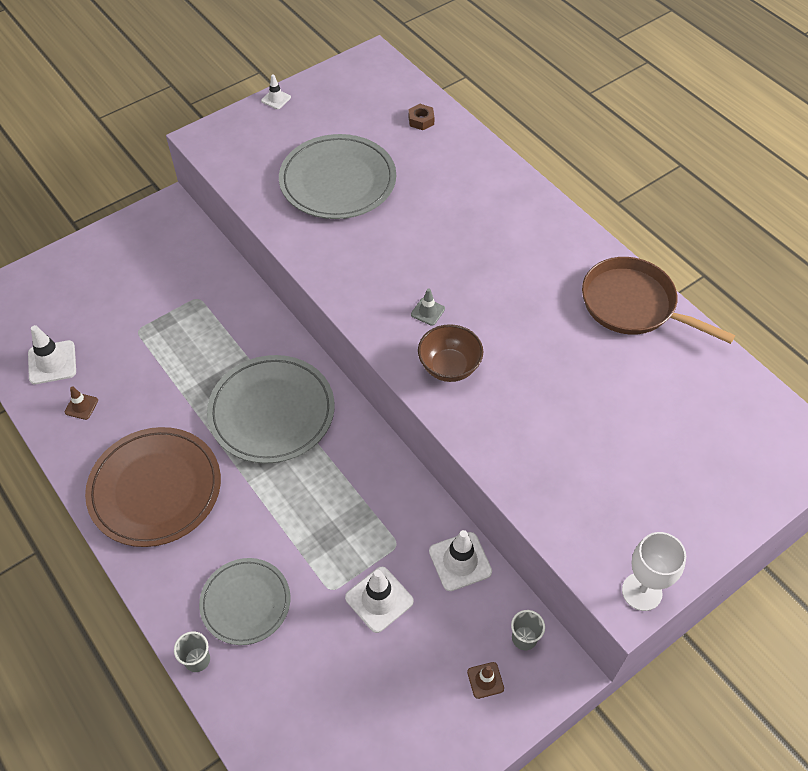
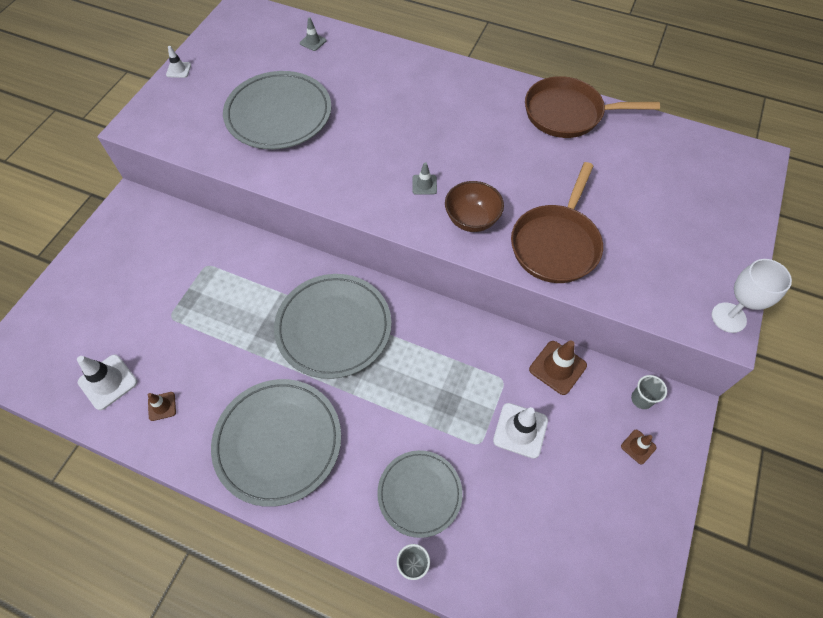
camera: 30 degrees left, 5 degrees up
(155, 489) = (278, 442): brown plate -> grey plate
(421, 120) = (313, 42): brown nut -> grey traffic cone
(460, 561) = (557, 367): white traffic cone -> brown traffic cone
(516, 430) = (556, 244): none -> brown pan

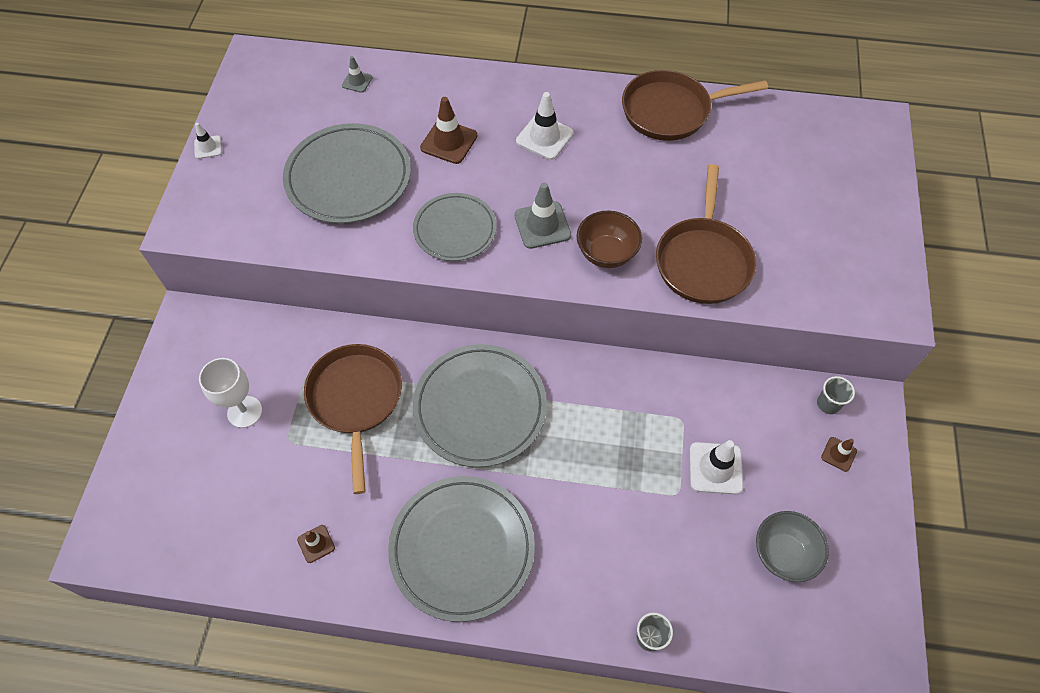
camera: 15 degrees left, 0 degrees up
(108, 382) = (242, 533): white traffic cone -> white traffic cone (544, 137)
(235, 297) = (356, 400): none -> brown pan
(419, 493) = (632, 562): grey plate -> grey plate (455, 229)
(424, 185) = (542, 225): grey traffic cone -> grey traffic cone, size x1.77
(557, 367) = (733, 392): brown traffic cone -> brown traffic cone (449, 142)
(559, 523) = (783, 554): none -> grey bowl
(728, 317) = (897, 299): white goblet -> white goblet (244, 412)

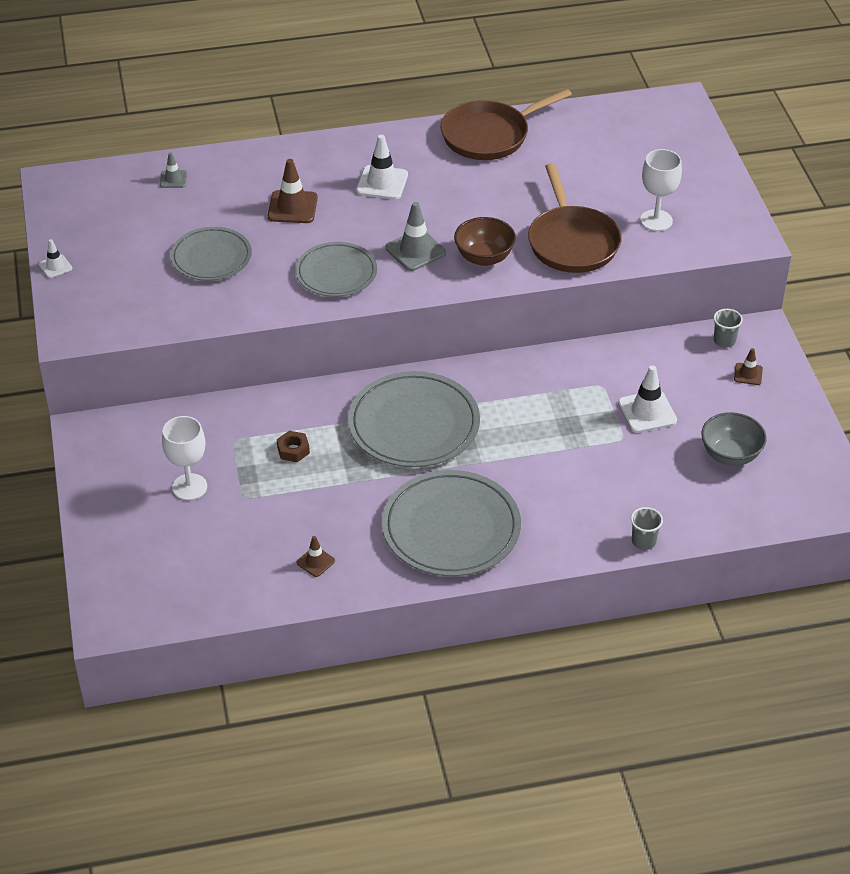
camera: 20 degrees left, 15 degrees down
(348, 177) = (211, 257): grey plate -> grey plate, size x0.64
(356, 400) = (293, 450): brown pan -> brown nut
(801, 259) = (656, 220): none -> white goblet

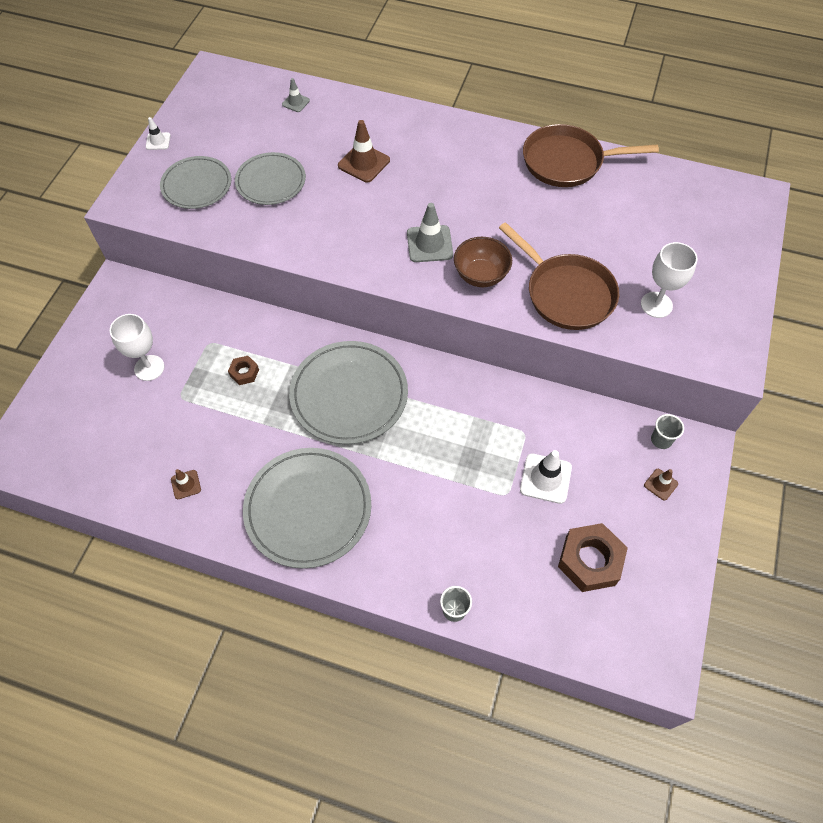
camera: 30 degrees right, 15 degrees up
(336, 273) = (352, 237): grey plate -> grey plate (197, 185)
(382, 183) = (448, 170): white traffic cone -> none
(572, 242) = (566, 293): brown pan -> brown pan turned 60 degrees counterclockwise
(730, 455) = (590, 560): grey bowl -> brown nut

